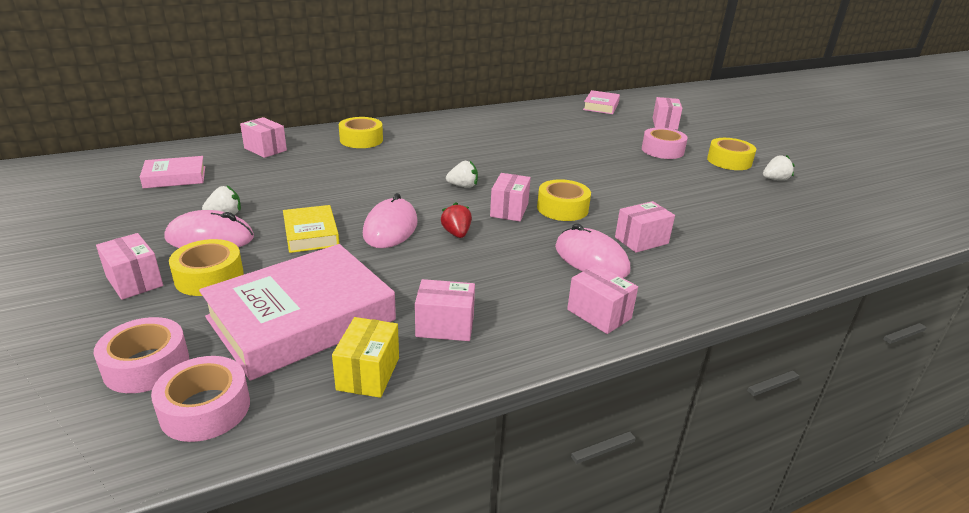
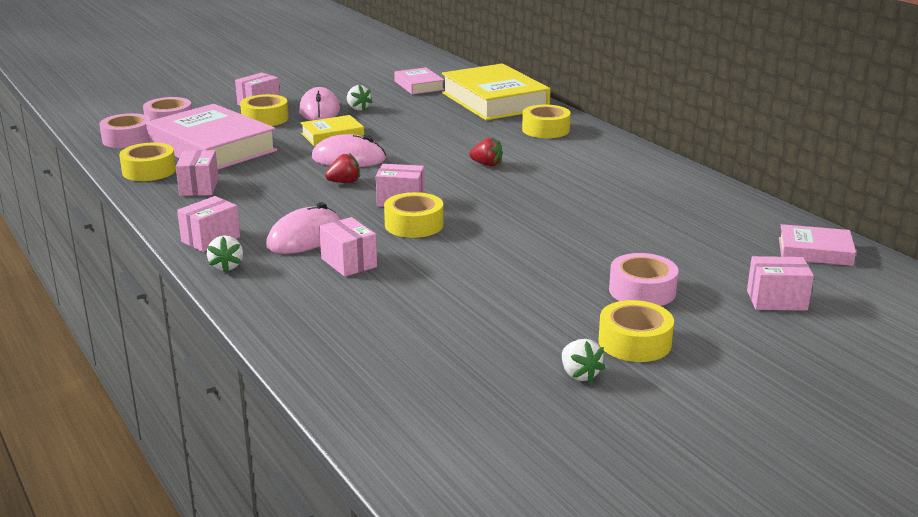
camera: 85 degrees right, 5 degrees down
(265, 149) = (494, 101): pink box -> yellow book
(368, 373) = (149, 171): yellow box -> yellow tape
(434, 169) = (487, 164): none -> red strawberry
(463, 186) = (450, 179): white strawberry -> white strawberry (226, 266)

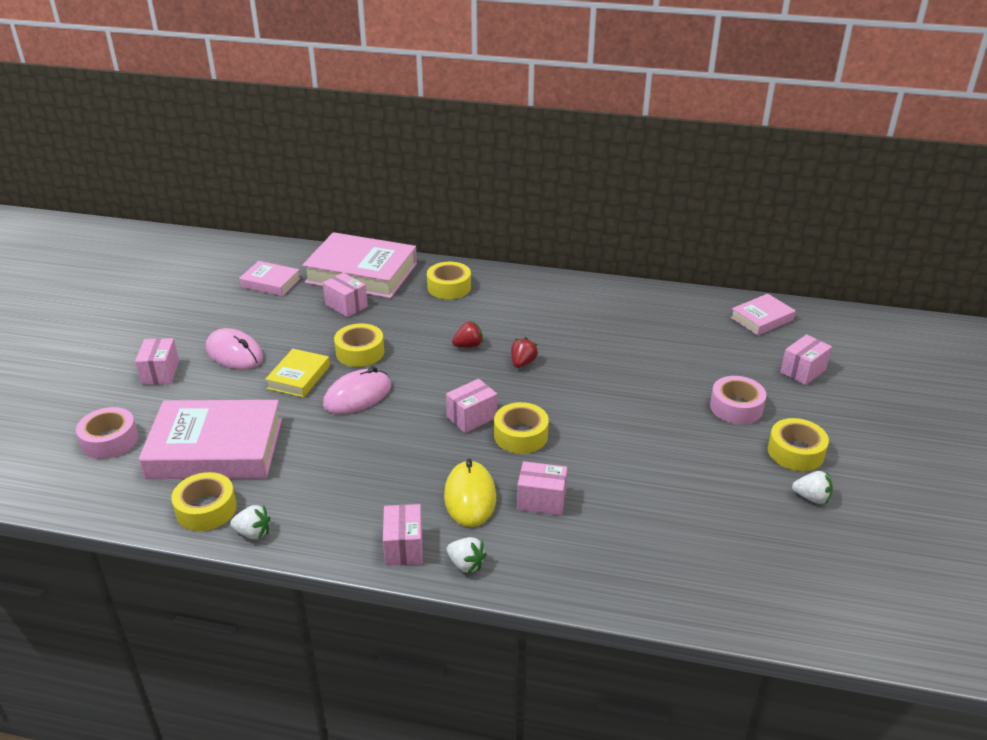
camera: 45 degrees left, 10 degrees up
(127, 139) = (108, 485): pink tape -> none
(199, 187) = (289, 499): pink box -> pink box (346, 305)
(265, 119) = (201, 388): yellow tape -> yellow tape (360, 352)
(305, 237) = (470, 497): pink mouse -> yellow mouse
(344, 182) = (398, 423): red strawberry -> red strawberry (522, 363)
(358, 108) = (265, 334): white strawberry -> white strawberry (253, 533)
(494, 101) = (361, 273): yellow book -> pink book

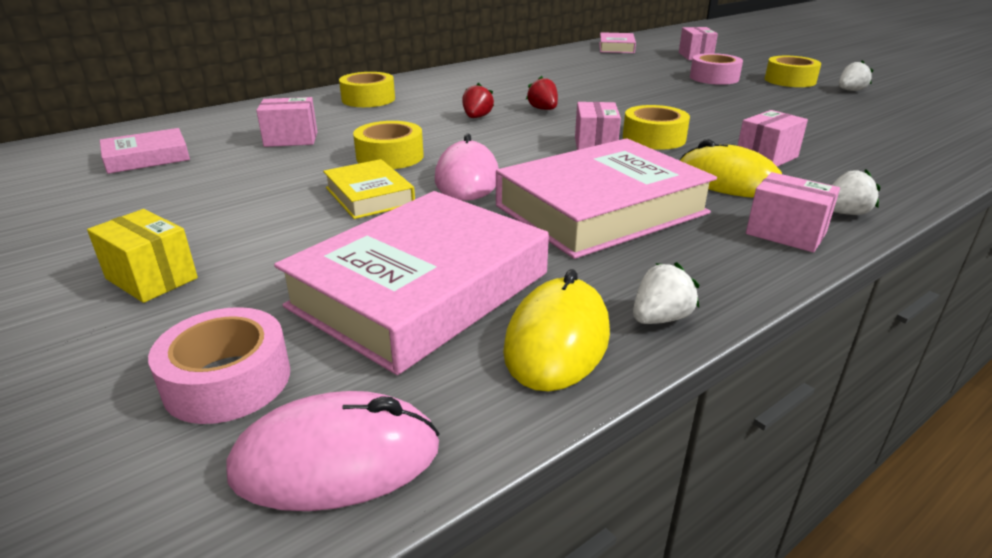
camera: 50 degrees left, 5 degrees down
(160, 373) = (151, 278): pink box -> yellow box
(206, 509) = (557, 340): yellow tape -> yellow mouse
(234, 353) = (234, 216): pink mouse -> pink mouse (336, 459)
(361, 273) = (252, 119): pink book -> pink book (601, 209)

